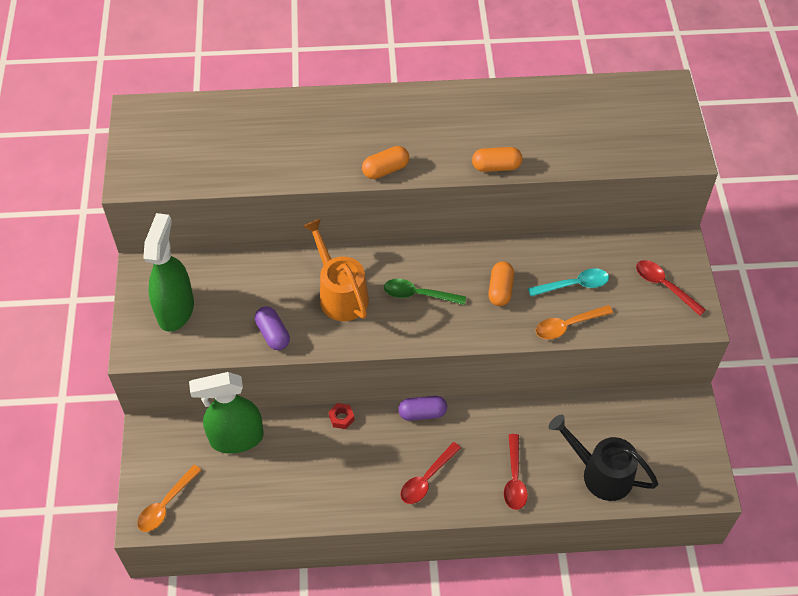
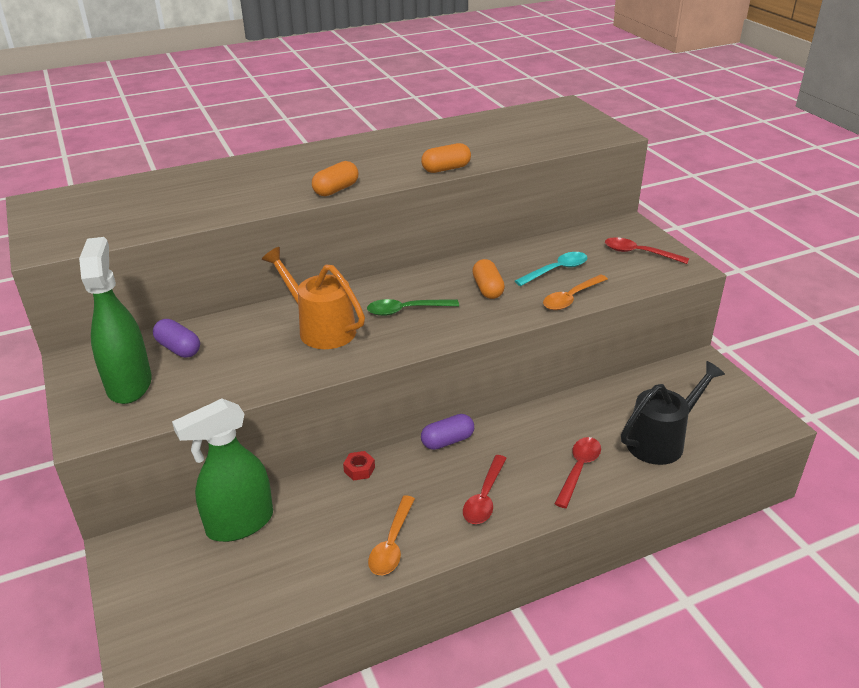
camera: 20 degrees left, 20 degrees down
(166, 504) = (169, 621): orange spoon -> orange spoon (392, 544)
(273, 334) = (258, 377): purple capsule -> purple capsule (179, 348)
(514, 478) = (578, 469): red spoon -> red spoon turned 135 degrees counterclockwise
(600, 473) = (661, 440): black watering can -> black watering can turned 135 degrees clockwise

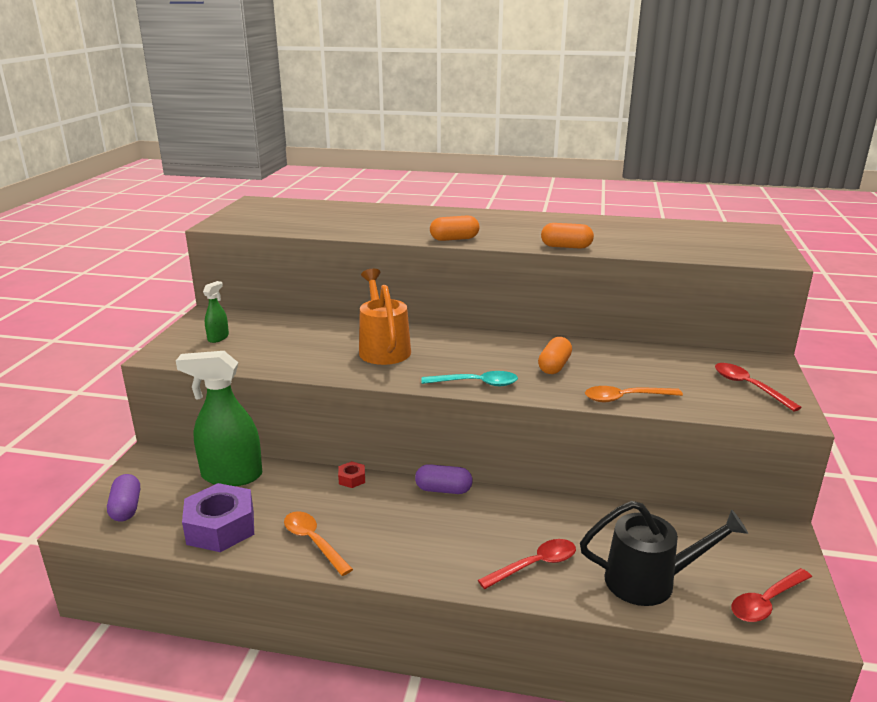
camera: 35 degrees right, 10 degrees down
(129, 384) = (218, 338): green spray bottle -> green spray bottle, size x0.46
(179, 348) = (274, 328): purple capsule -> purple capsule (126, 508)
(291, 577) = (220, 527): none -> purple nut
(392, 544) = (313, 542): orange spoon -> orange spoon turned 90 degrees clockwise
(406, 310) = (464, 358): green spoon -> none
(484, 497) = (424, 545): red spoon -> red spoon (766, 602)
(556, 270) = (639, 373): turquoise spoon -> turquoise spoon (476, 383)

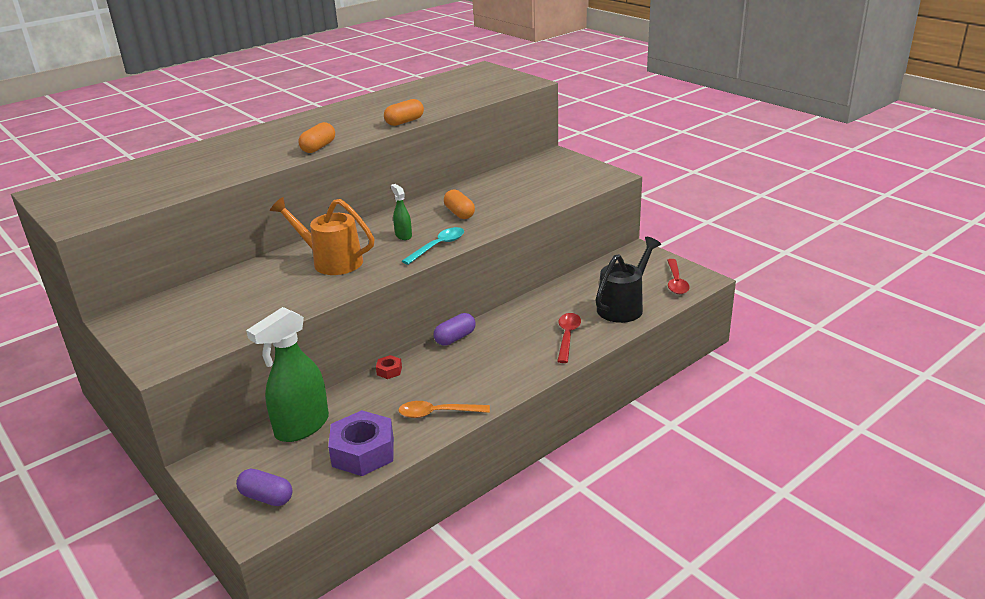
camera: 50 degrees left, 5 degrees up
(218, 338) = (179, 326): green spray bottle -> green spray bottle (403, 235)
(625, 398) = (529, 209): orange spoon -> none
(748, 387) = (570, 172): red spoon -> none

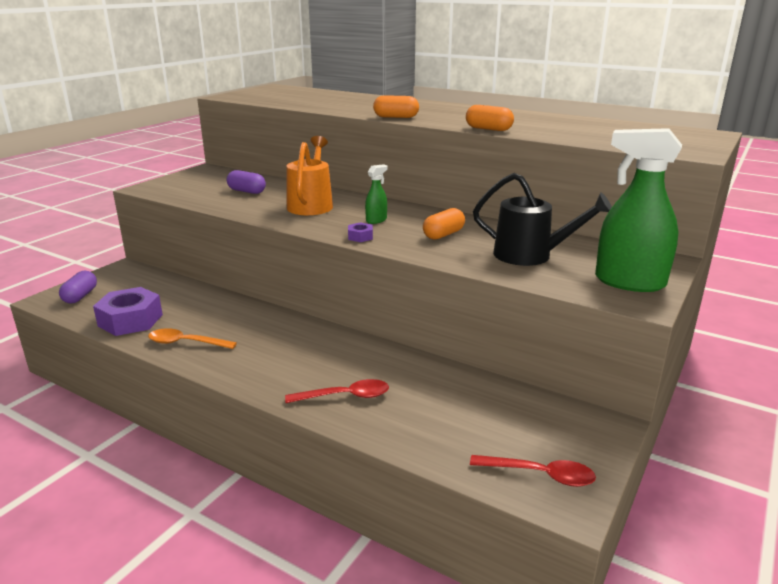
camera: 70 degrees right, 5 degrees down
(301, 427) = (168, 289): green spray bottle -> green spray bottle (629, 282)
(389, 371) = (253, 307): red nut -> none
(438, 246) = (360, 237): turquoise spoon -> purple nut
(438, 413) = (186, 343): orange spoon -> orange spoon turned 60 degrees counterclockwise
(455, 338) = (318, 328): purple capsule -> purple capsule (247, 191)
(624, 306) = (439, 431): black watering can -> black watering can (531, 255)
(676, 282) = (539, 475): red spoon -> red spoon turned 150 degrees counterclockwise

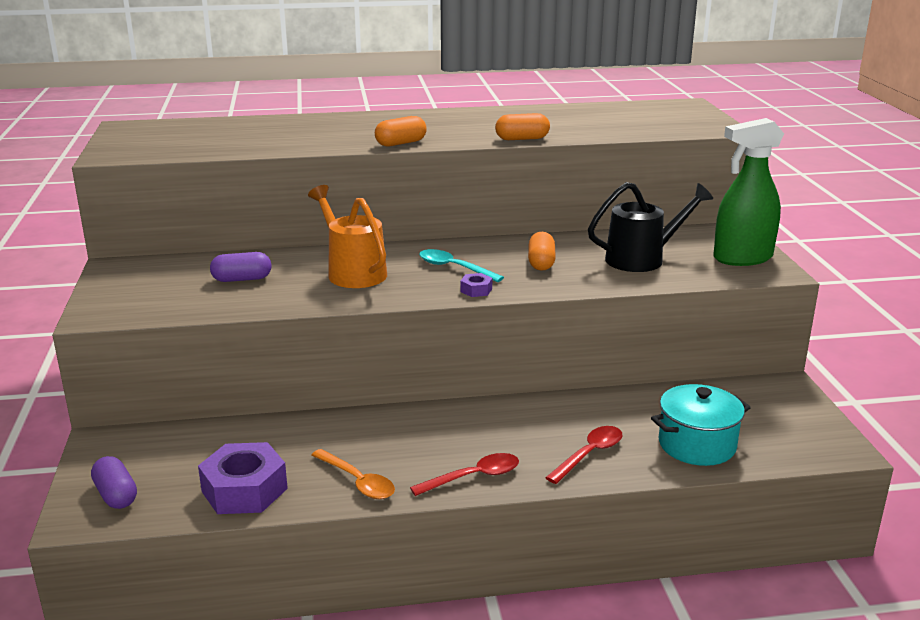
camera: 40 degrees left, 0 degrees up
(186, 343) = (357, 481): orange spoon -> orange spoon turned 105 degrees counterclockwise
(376, 220) = (454, 268): green spray bottle -> turquoise spoon
(438, 431) = (697, 445): none -> turquoise pot
(539, 475) = (800, 440): red spoon -> red spoon (473, 477)

